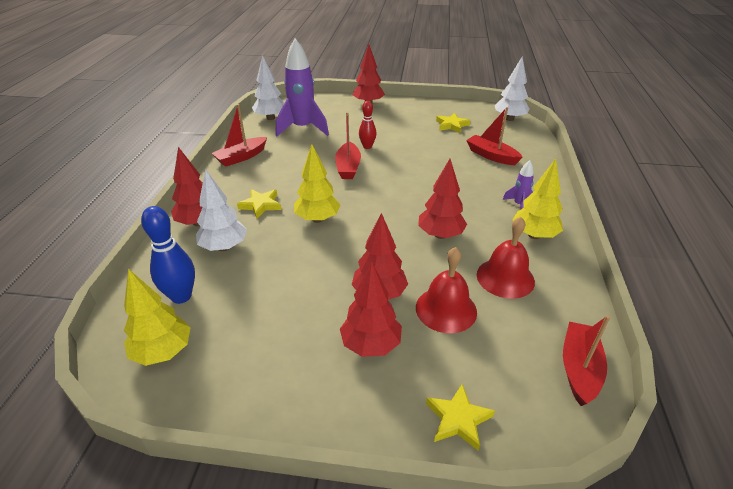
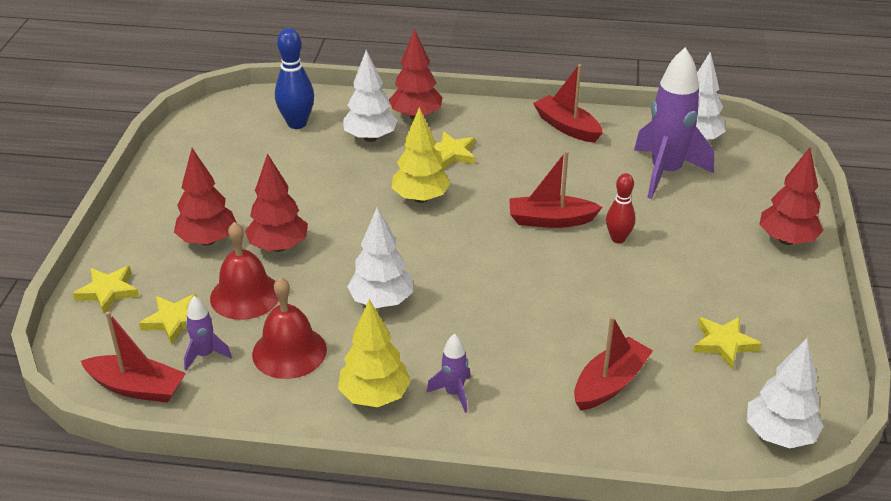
camera: 90 degrees right, 0 degrees up
(163, 352) = (229, 125): yellow tree -> none
(440, 235) = (381, 301): red tree -> white tree
(489, 354) = (174, 321): none -> yellow star
(524, 327) = (205, 355): none -> purple rocket

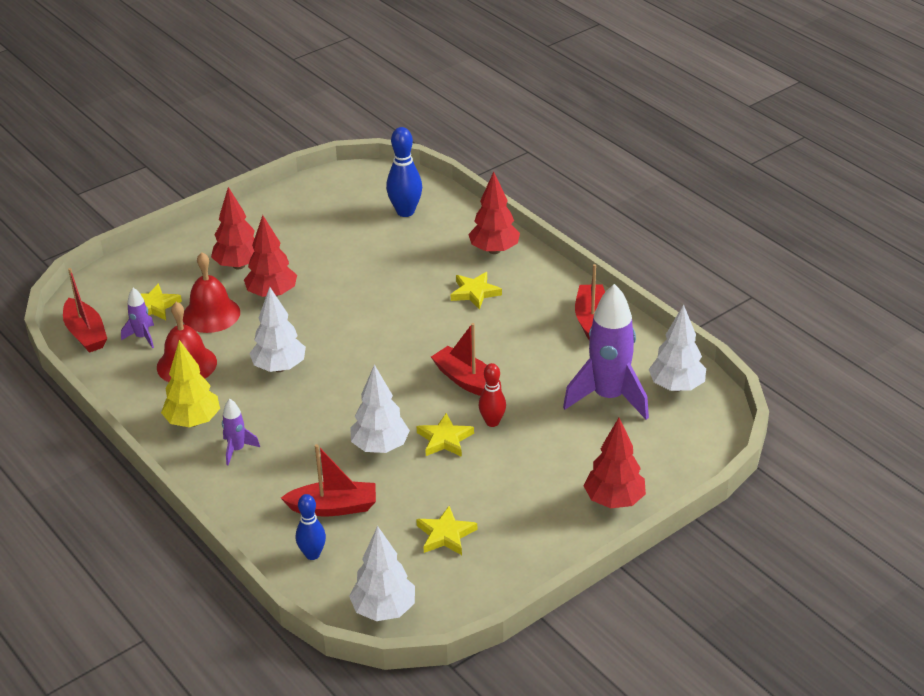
camera: 45 degrees right, 0 degrees up
(108, 291) = (145, 266): yellow star -> yellow star (445, 439)
(370, 138) = (438, 250): white tree -> white tree (380, 447)
(420, 198) = (405, 313): yellow tree -> none
(656, 434) = (312, 554): none -> blue bowling pin

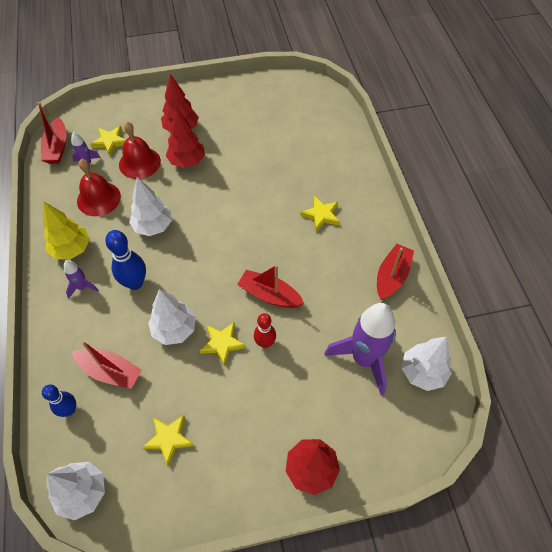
camera: 25 degrees right, 20 degrees up
(405, 212) = (314, 125): blue bowling pin -> blue bowling pin (135, 283)
(467, 381) = (269, 295): red boat -> red boat turned 45 degrees counterclockwise
(494, 250) = (356, 182): red tree -> none

